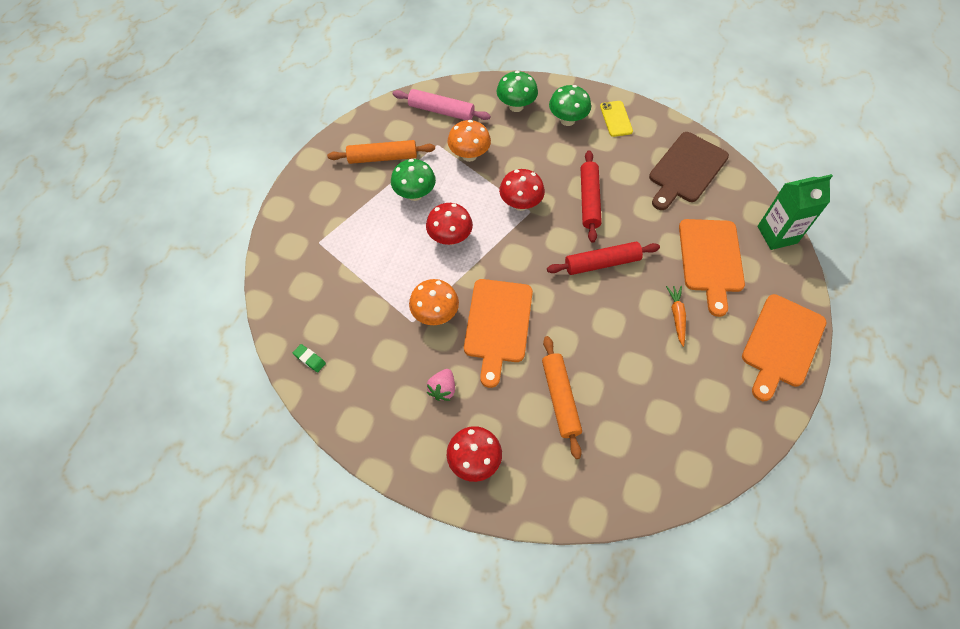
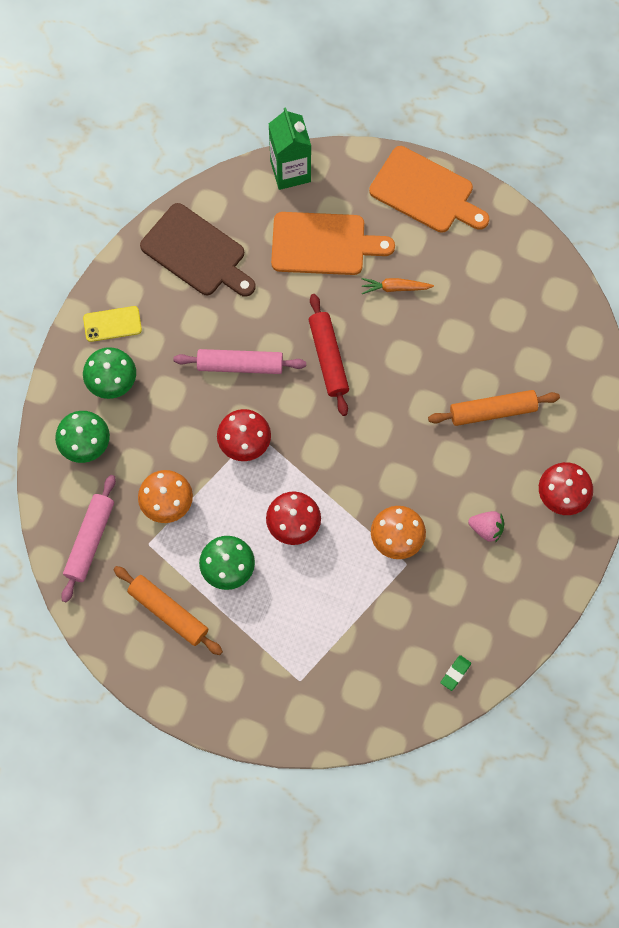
camera: 90 degrees left, 10 degrees up
(382, 157) = (168, 612): orange rolling pin -> orange rolling pin turned 45 degrees counterclockwise
(497, 325) = (408, 472): orange cutting board -> none
(589, 200) = (240, 365): red rolling pin -> pink rolling pin

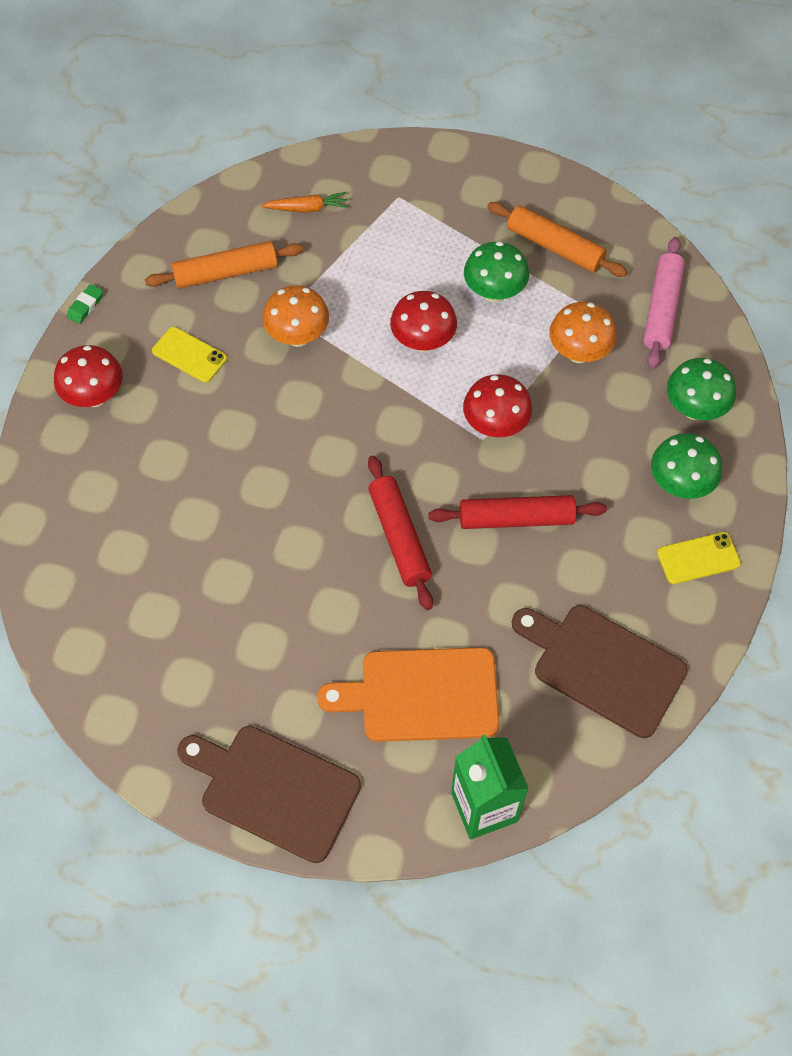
camera: 175 degrees right, 10 degrees down
(240, 365) = (516, 519): pink rolling pin -> red rolling pin
(395, 288) = (314, 639): orange carrot -> orange carrot (307, 208)
(425, 192) = (274, 790): orange cutting board -> brown cutting board
(455, 673) = (226, 215): green eraser -> green eraser (85, 306)
(486, 529) = (189, 355): pink strawberry -> yellow phone
(493, 411) = (178, 487): orange rolling pin -> orange rolling pin (226, 273)

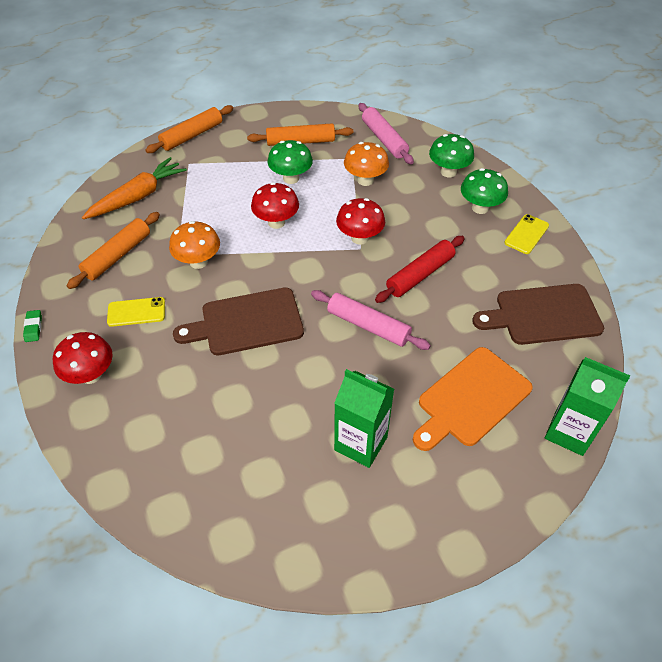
camera: 40 degrees left, 10 degrees down
(269, 654) = (361, 443): none -> green carton
(274, 790) = (448, 521): brown cutting board -> brown cutting board (247, 322)
(307, 208) = (138, 196): orange carrot -> orange carrot, size x1.81
(399, 537) = (368, 325): red rolling pin -> pink rolling pin
(436, 158) = (192, 135): none -> orange rolling pin

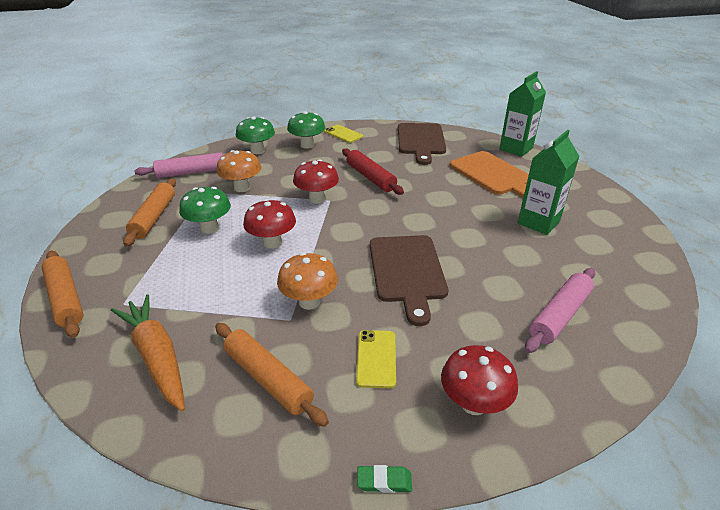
camera: 80 degrees left, 15 degrees down
(368, 325) = (421, 206): pink rolling pin -> pink rolling pin (559, 315)

